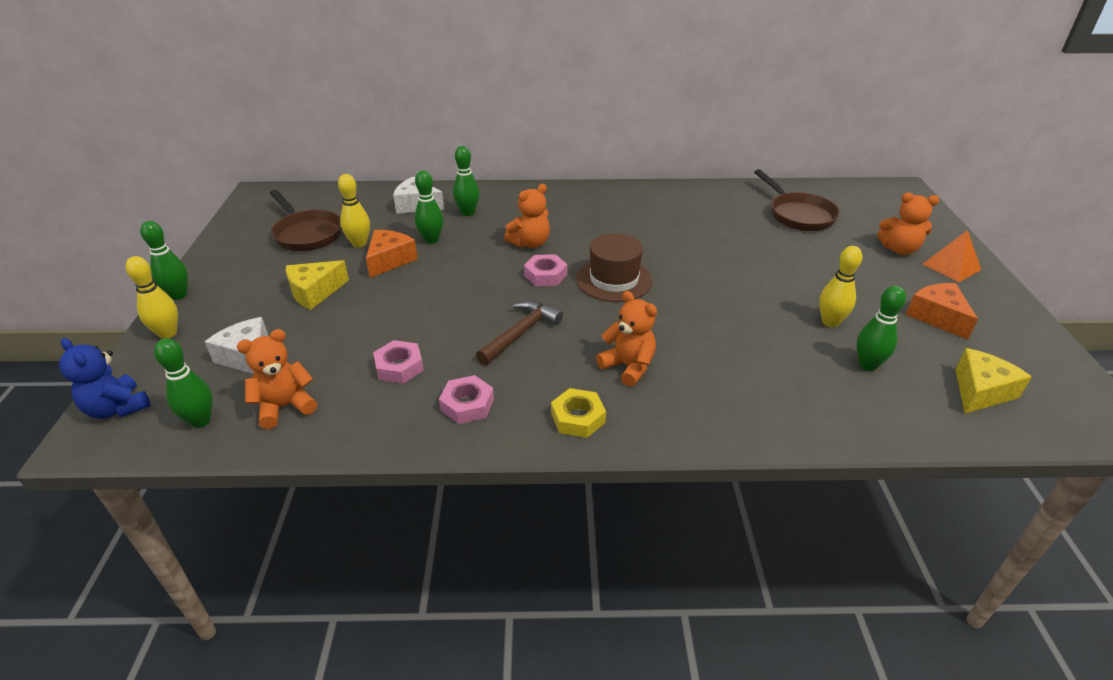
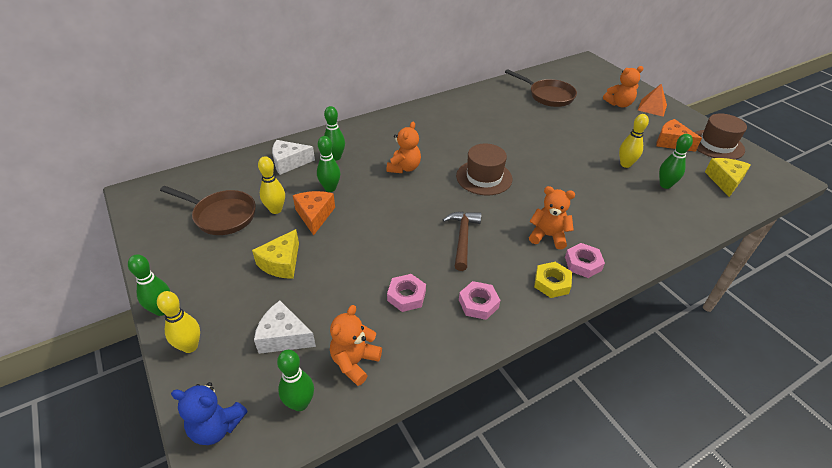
camera: 30 degrees left, 5 degrees up
(545, 275) = (437, 189): pink nut -> pink nut (583, 263)
(1017, 342) = (716, 145): none -> brown hat

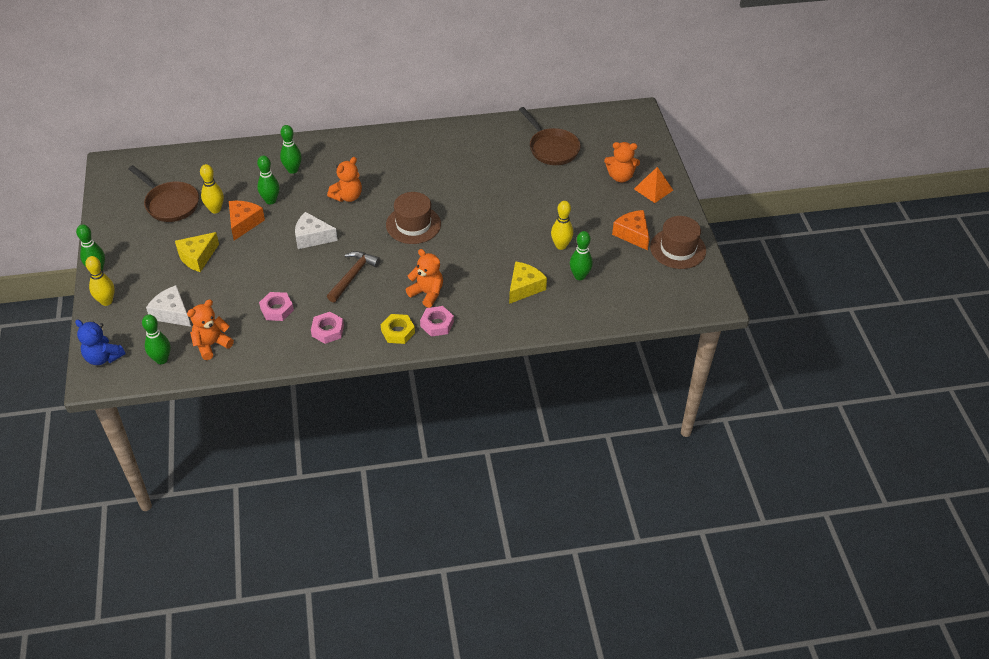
camera: 20 degrees right, 5 degrees up
(289, 163) = (249, 166): white cheese -> white cheese (312, 237)
(725, 181) = (644, 287): yellow cheese -> yellow cheese (524, 287)

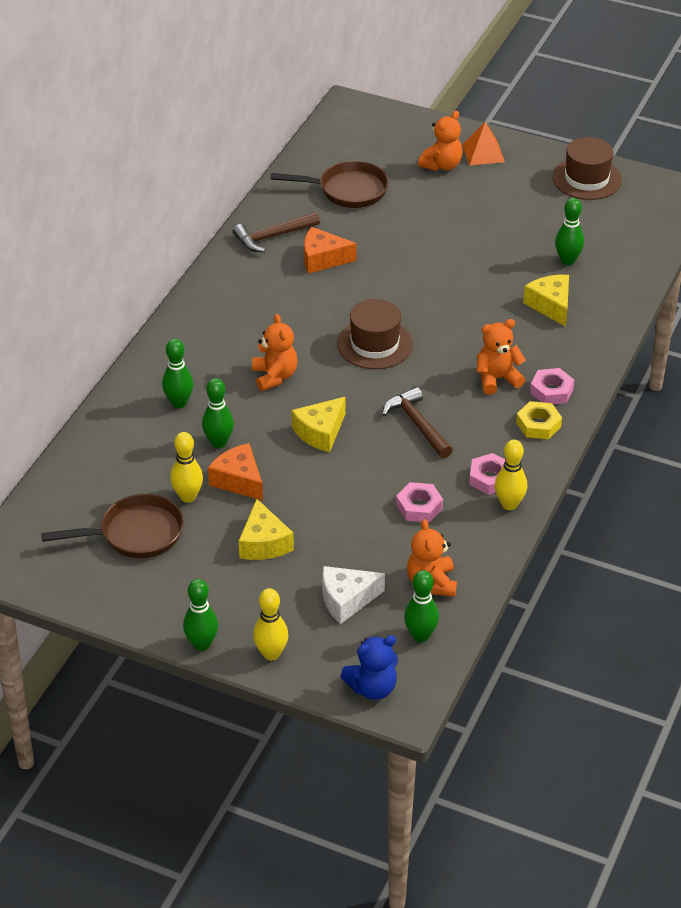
camera: 55 degrees left, 5 degrees down
(312, 237) = (320, 432): white cheese -> yellow cheese
(476, 138) = (272, 237): none -> brown hammer
(561, 246) = (510, 253): yellow bowling pin -> yellow bowling pin (509, 504)
(632, 234) = (538, 198): orange cheese -> orange cheese (323, 259)

